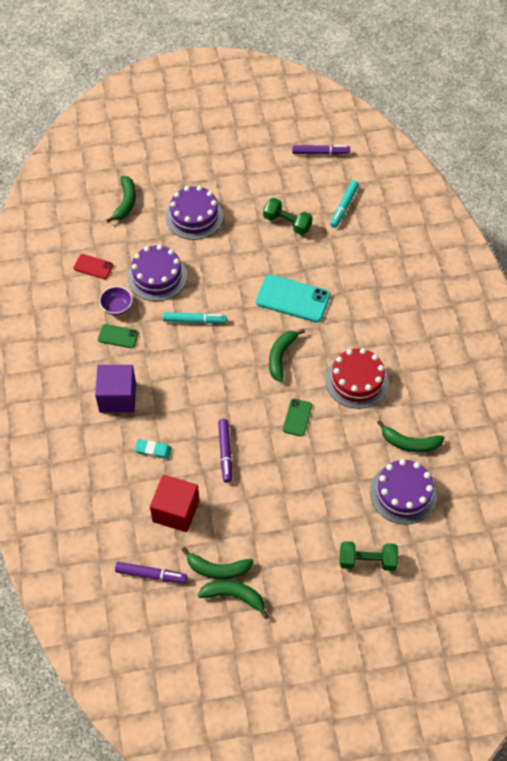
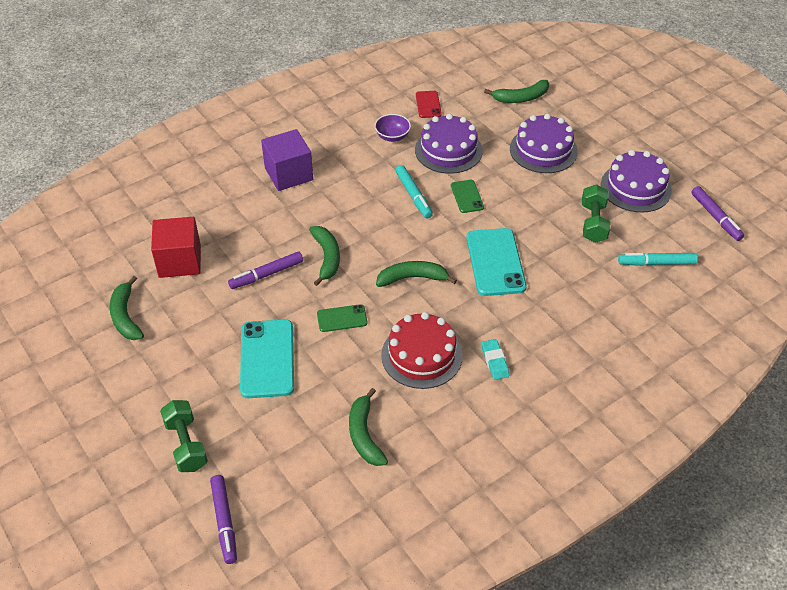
camera: 65 degrees right, 10 degrees down
(118, 336) = (359, 149): green phone -> green phone (467, 196)
(151, 575) = (100, 268): purple marker -> purple marker (224, 522)
(153, 450) = (241, 220): turquoise eraser -> turquoise eraser (494, 361)
(234, 596) = (98, 341): green banana -> green banana (327, 257)
(312, 481) = (267, 359): none -> turquoise phone
(403, 493) = (291, 451): purple cake -> purple cake (635, 187)

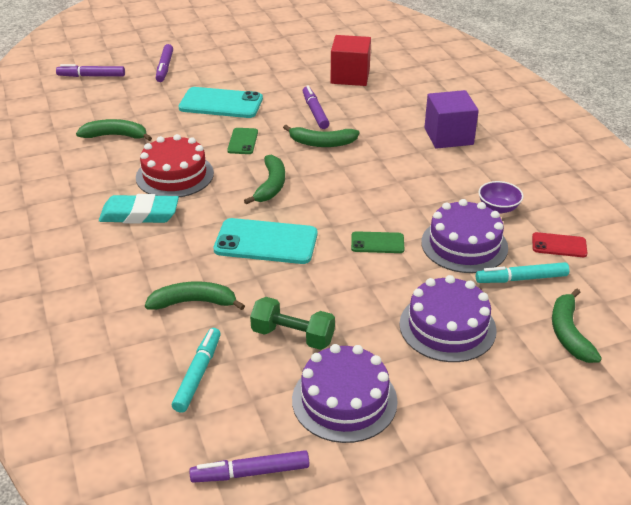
camera: 105 degrees right, 10 degrees down
(125, 316) = (300, 53): green banana -> green banana (194, 302)
(186, 444) = (165, 67): green dumbbell -> purple marker
(413, 195) = (391, 206): turquoise marker -> turquoise marker (521, 279)
(494, 361) = (139, 214): turquoise eraser -> turquoise eraser, size x1.75

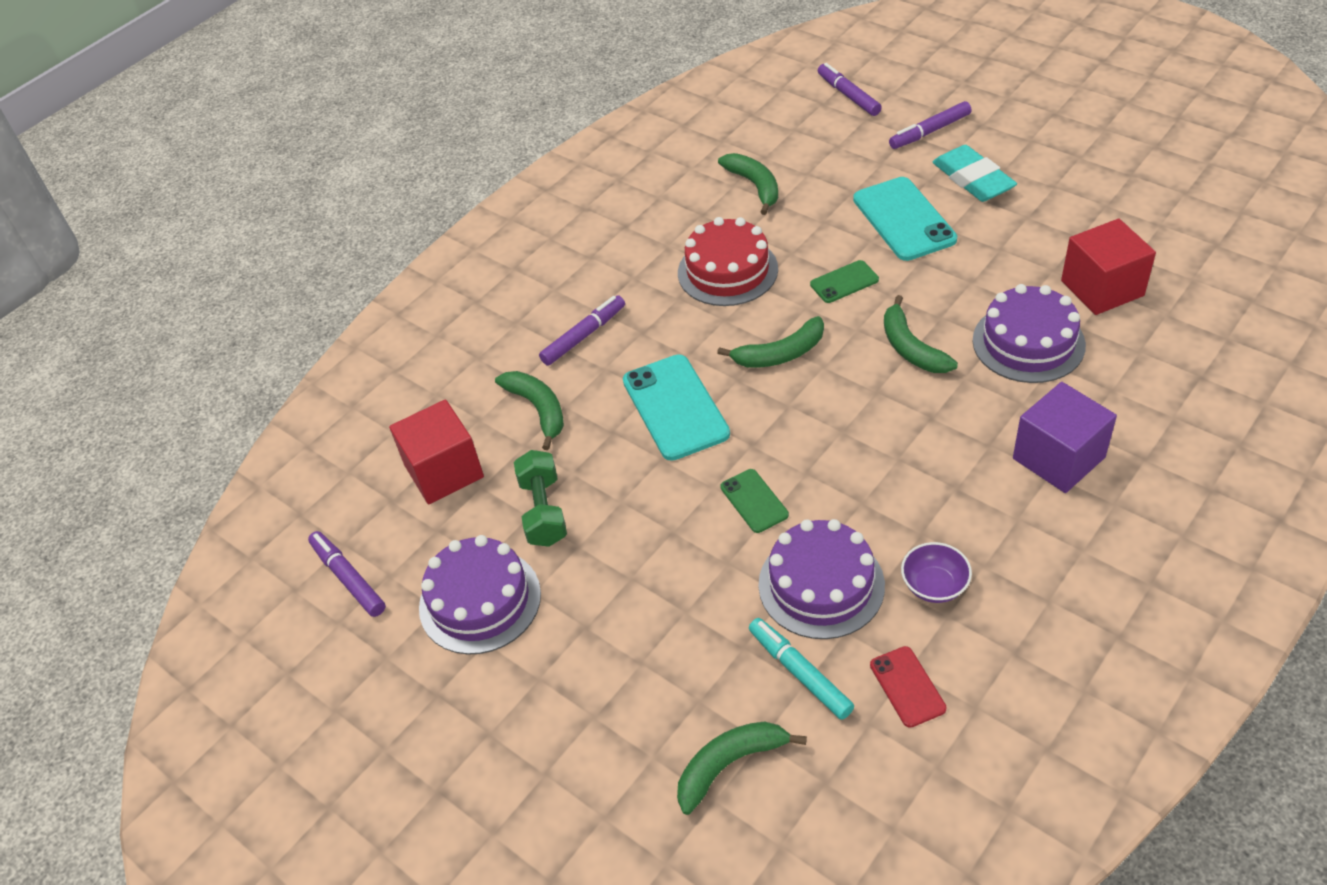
camera: 65 degrees right, 10 degrees up
(139, 214) = (639, 288): turquoise eraser -> turquoise eraser (973, 179)
(198, 374) = (444, 471): turquoise marker -> red cube
(315, 112) = (975, 304): purple marker -> purple marker (584, 336)
(447, 327) = (653, 636): purple cake -> purple cake (1028, 342)

